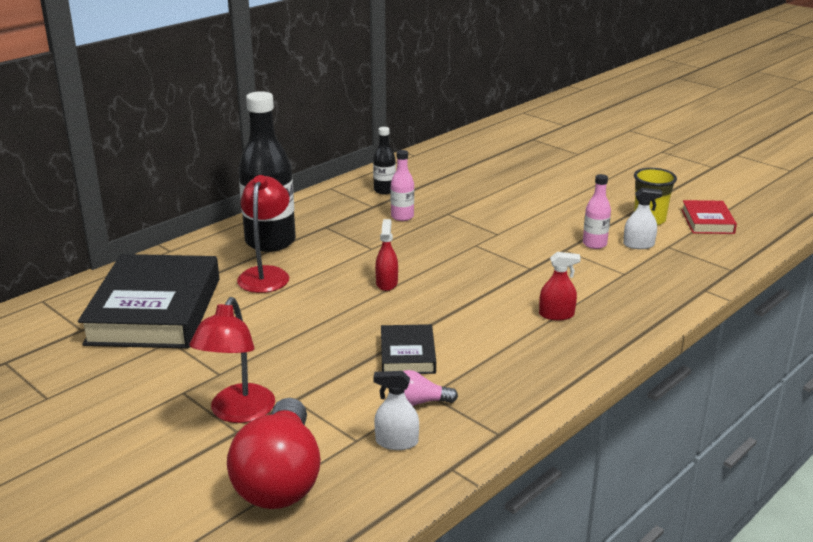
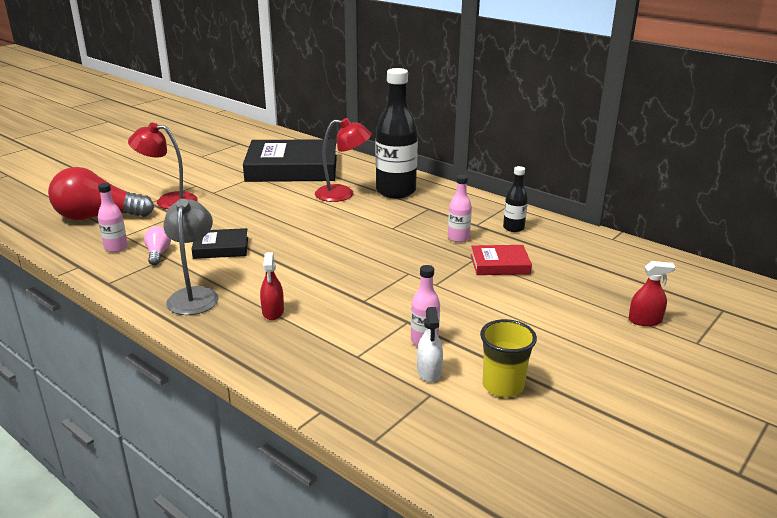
camera: 85 degrees right, 0 degrees up
(386, 283) = (330, 236): red spray bottle -> red spray bottle (645, 320)
(396, 442) = (116, 248): white spray bottle -> pink bottle
(526, 364) = (194, 295): none -> grey lamp
(707, 221) = (515, 438): red book -> red book (500, 264)

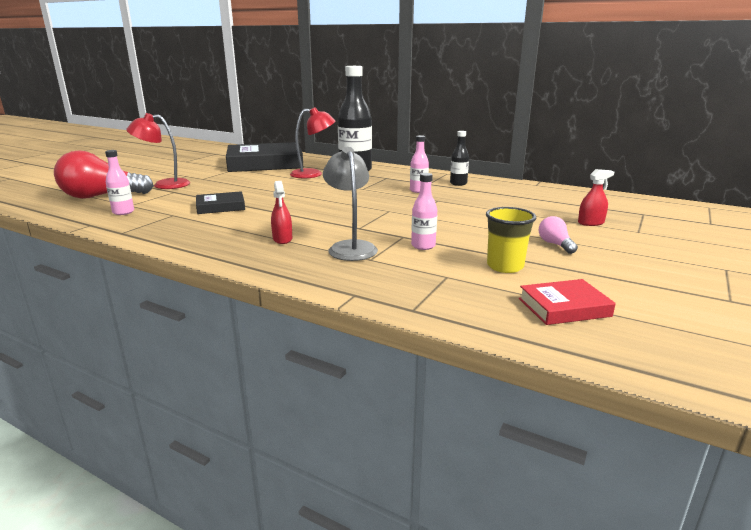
camera: 10 degrees left, 5 degrees down
(158, 253) = (164, 213): pink light bulb -> pink light bulb (555, 244)
(194, 295) = (206, 234): grey lamp -> grey lamp (350, 247)
(429, 371) = (437, 263): white spray bottle -> none
(500, 264) = (459, 202): red book -> red book (564, 307)

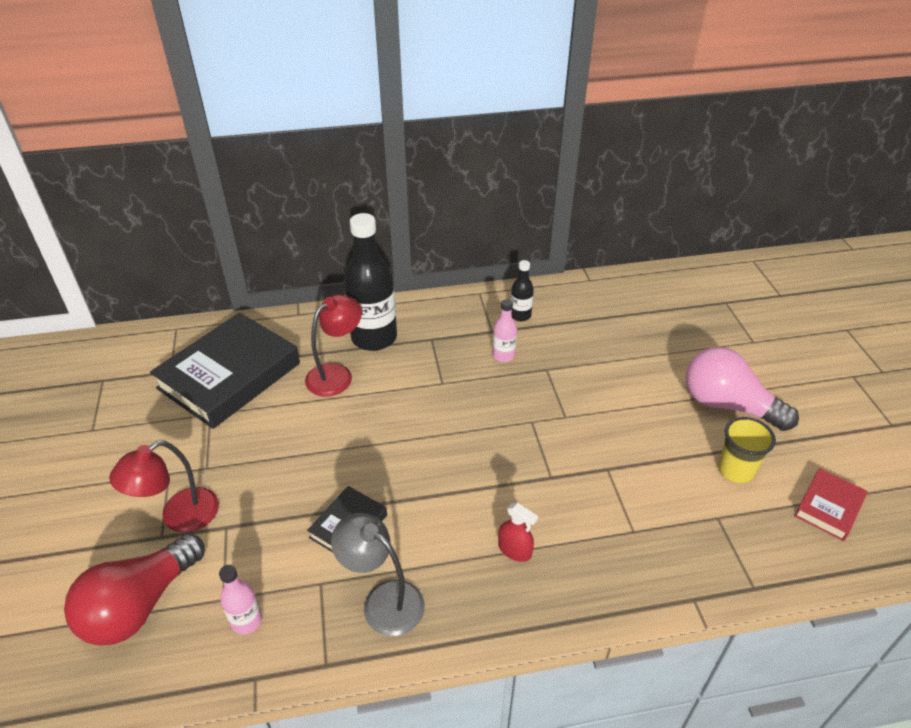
camera: 40 degrees left, 20 degrees up
(350, 247) = (592, 521): grey lamp -> grey lamp (383, 600)
(423, 246) = (643, 476): pink bottle -> none
(555, 244) = (727, 405): pink light bulb -> pink light bulb, size x2.22
(591, 223) = (710, 345): red spray bottle -> none

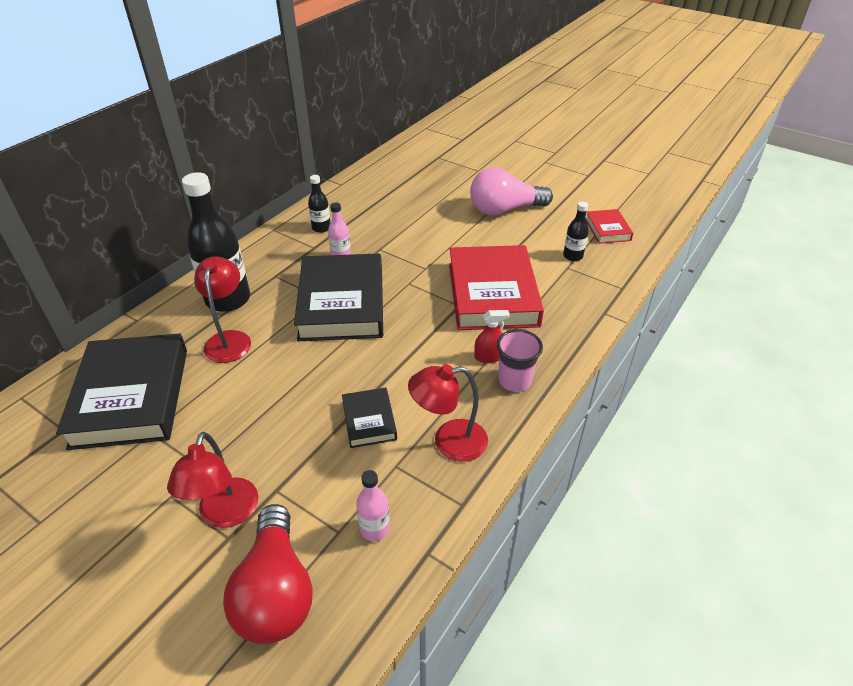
camera: 45 degrees left, 0 degrees up
(383, 600) = (449, 442): grey lamp -> red lamp
(452, 401) = (341, 304): none -> black book
(508, 593) = (514, 381): none -> pink cup
(597, 489) = (492, 294): none -> red book
(735, 470) = (547, 239): yellow cup -> none
(741, 509) = (573, 256): none -> black bottle

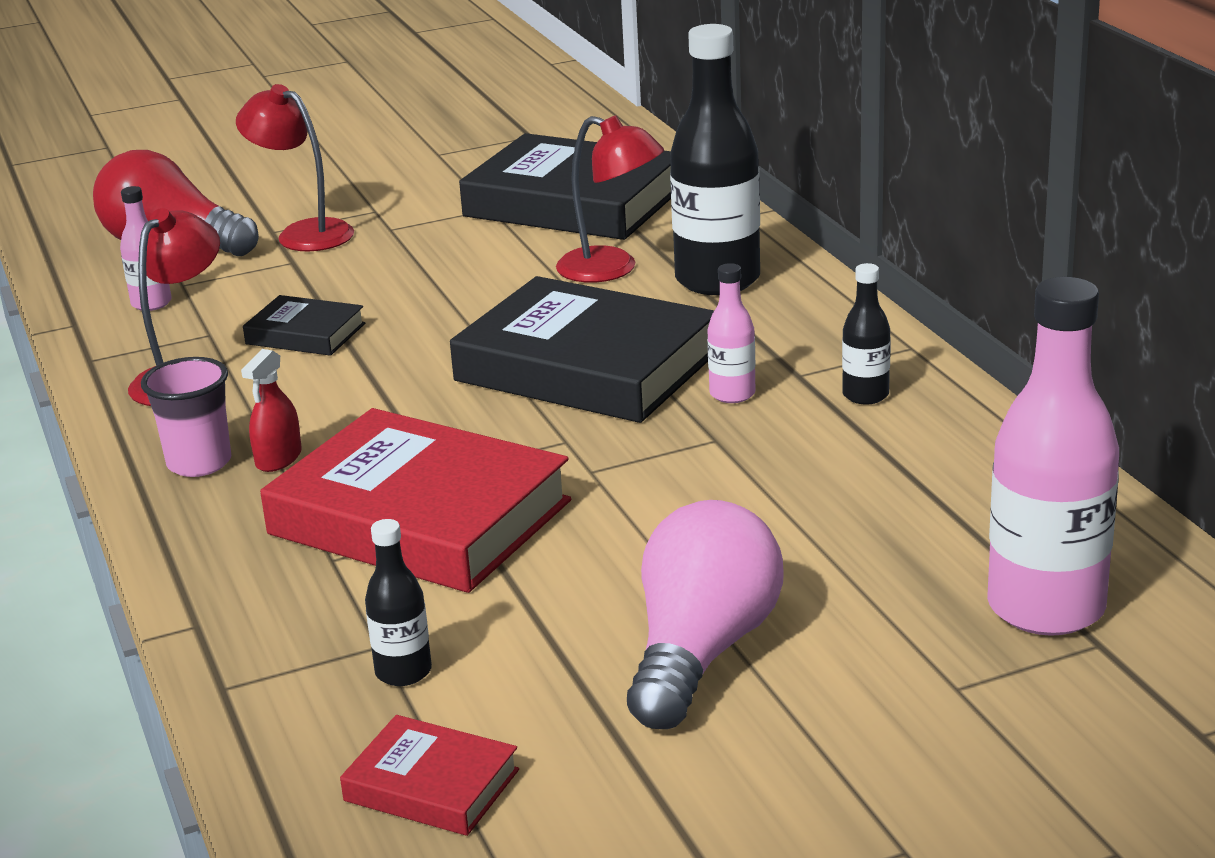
camera: 125 degrees right, 15 degrees down
(428, 167) = (1046, 608): none -> pink bottle

